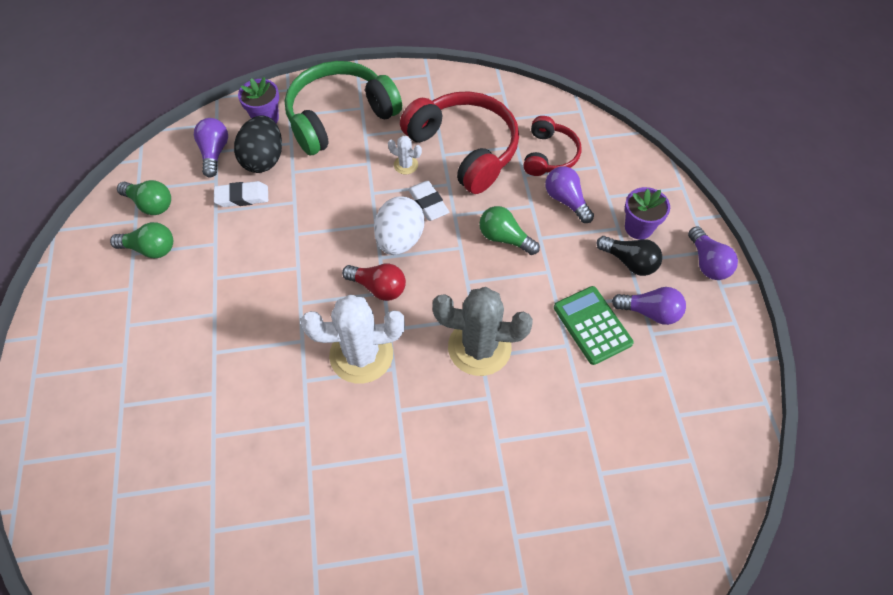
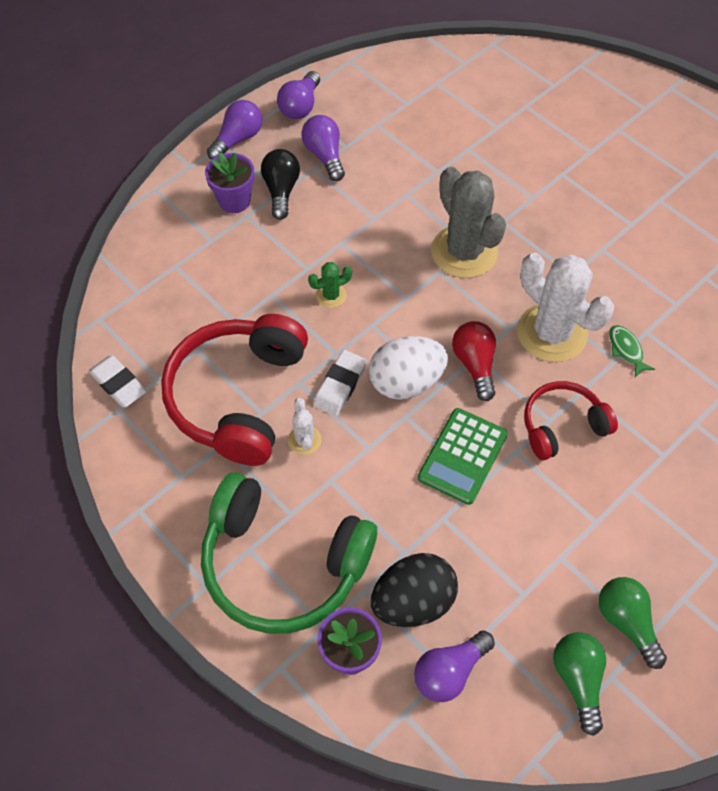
camera: 125 degrees left, 0 degrees up
(242, 197) = (482, 580): white eraser -> white eraser (118, 384)
(305, 395) = (626, 350): none -> green fish
(504, 238) = (331, 295): green light bulb -> green cactus
(549, 155) = (190, 314): red headphones -> red headphones (562, 426)
(566, 200) = (243, 270): purple light bulb -> purple light bulb (300, 106)
(592, 325) = (372, 187): green calculator -> green calculator (462, 456)

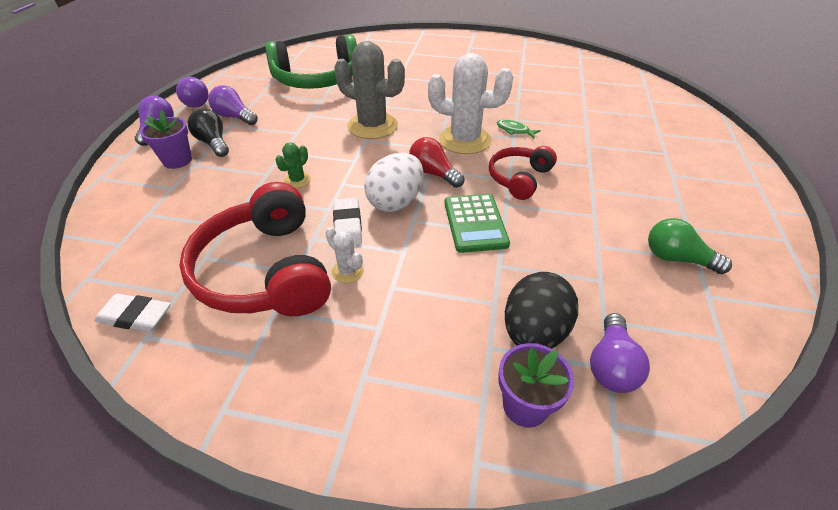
camera: 35 degrees left, 15 degrees down
(283, 564) = (403, 370): green headphones -> green headphones (317, 79)
(578, 680) = (693, 311): green light bulb -> none

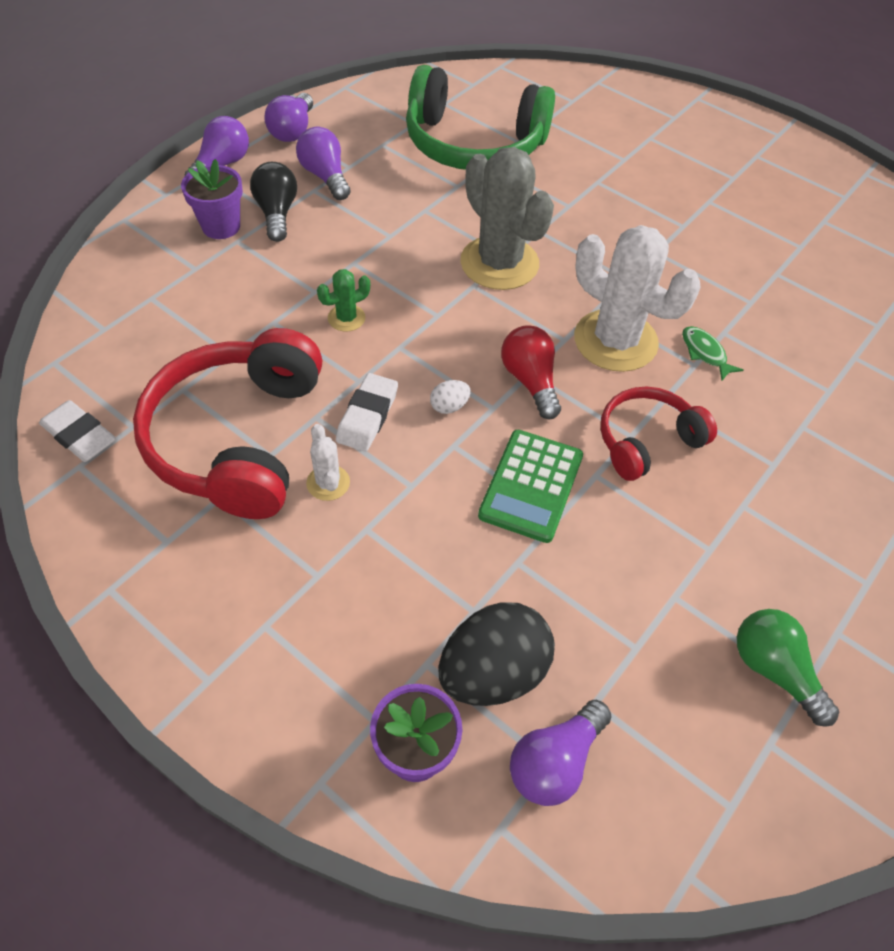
camera: 25 degrees right, 10 degrees up
(395, 202) = (449, 406): white egg -> white egg, size x0.43

